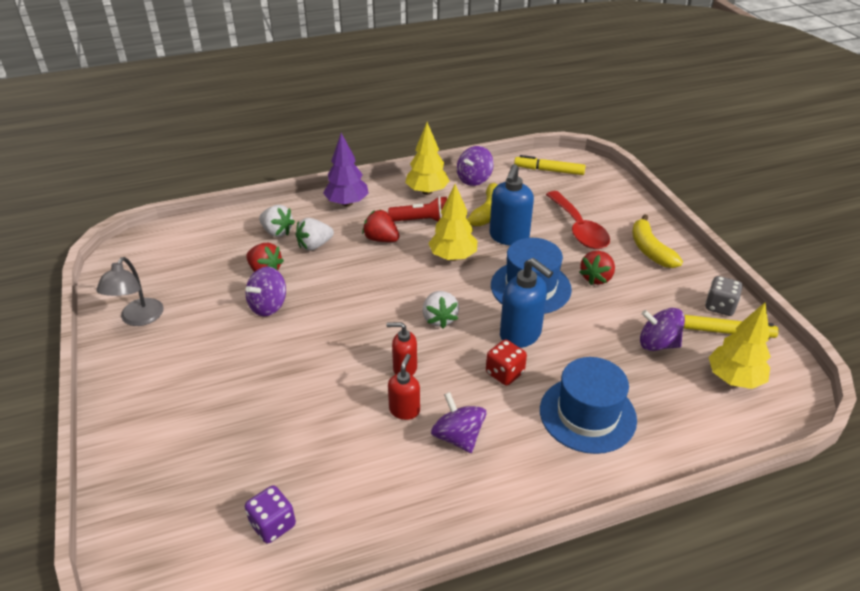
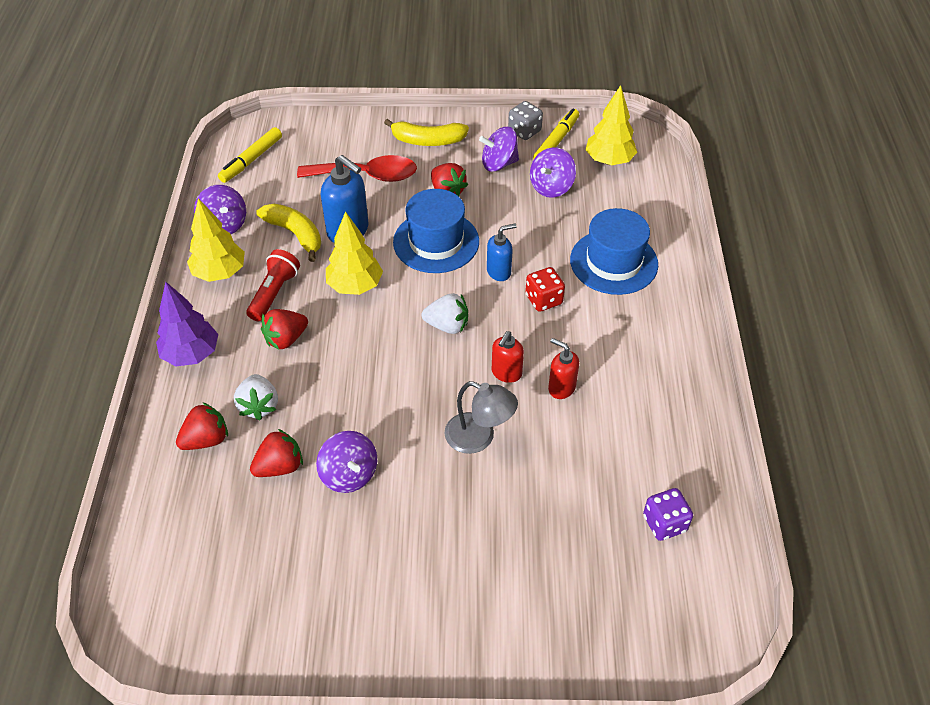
camera: 70 degrees left, 10 degrees up
(138, 319) = (301, 623): grey lamp -> grey lamp (479, 438)
(277, 232) = (206, 440): white strawberry -> red strawberry
(458, 437) = (607, 357): purple spinning top -> purple spinning top (499, 164)
(521, 335) = (499, 272): blue soap dispenser -> blue soap dispenser, size x0.61

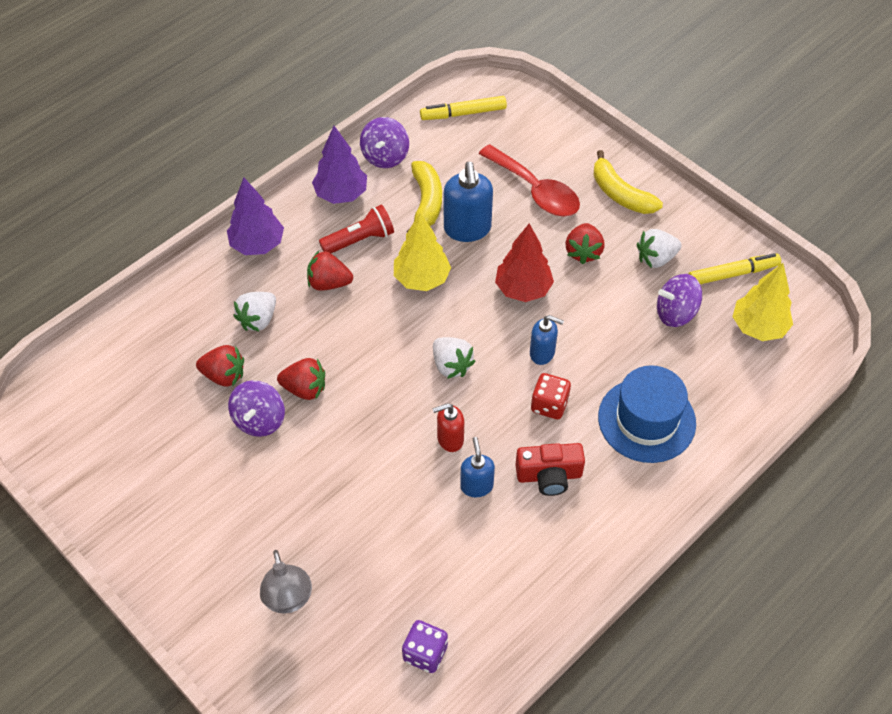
camera: 45 degrees right, 5 degrees up
(206, 440) = (201, 316): red strawberry -> red strawberry (305, 388)
(220, 273) = (341, 194): yellow tree -> purple tree
(436, 242) = (523, 289): blue hat -> red tree
(479, 438) = (373, 471): grey lamp -> grey lamp (288, 600)
(499, 164) = (656, 258): purple spinning top -> white strawberry
(524, 131) = (715, 244): grey dice -> none
(561, 388) = (476, 486): red soap dispenser -> blue soap dispenser
(598, 343) = (549, 476): none -> red camera

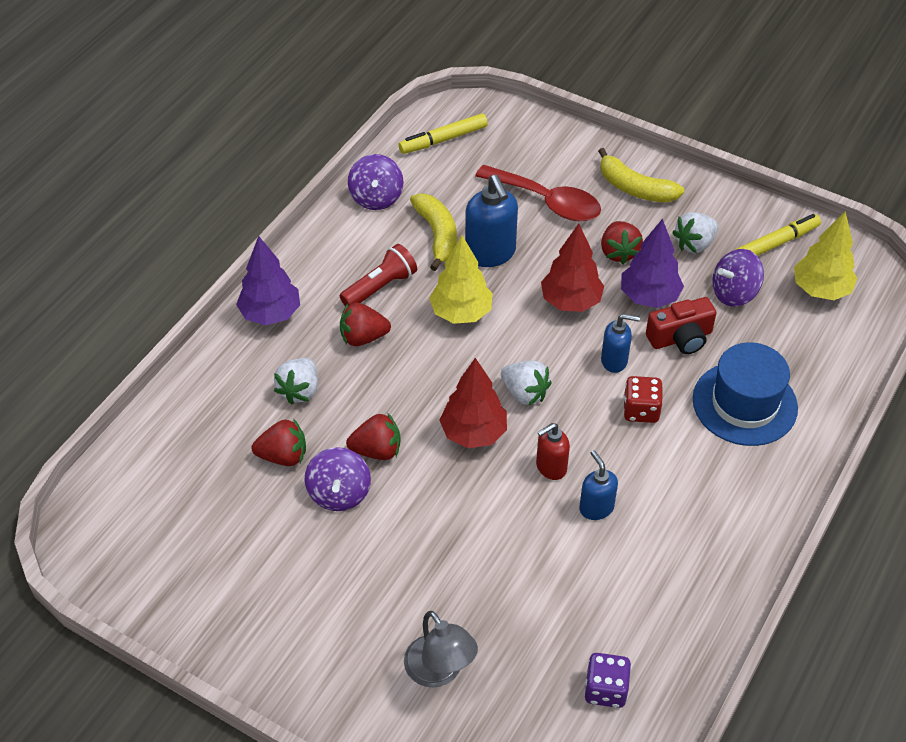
camera: 15 degrees left, 5 degrees down
(341, 194) = (343, 245): purple tree -> purple tree (649, 297)
(393, 392) = (473, 433): none -> red tree
(549, 476) = (667, 480): red camera -> red camera (680, 338)

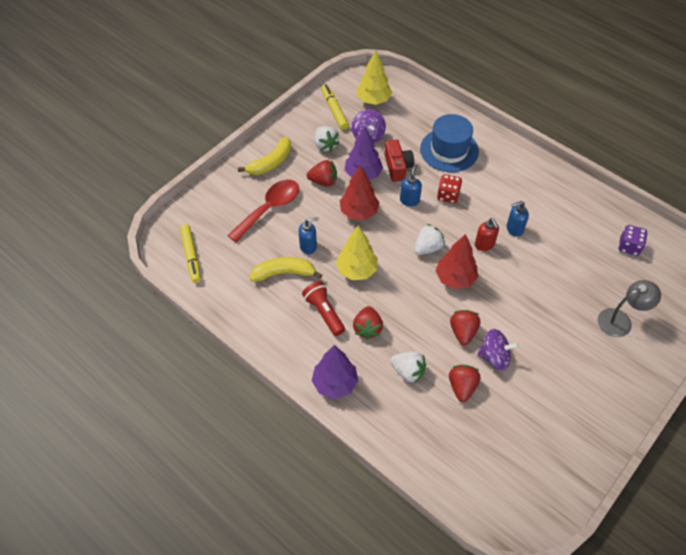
camera: 80 degrees left, 5 degrees up
(376, 197) = (237, 304): purple spinning top -> none
(490, 253) = (308, 246): blue soap dispenser -> blue soap dispenser, size x0.61

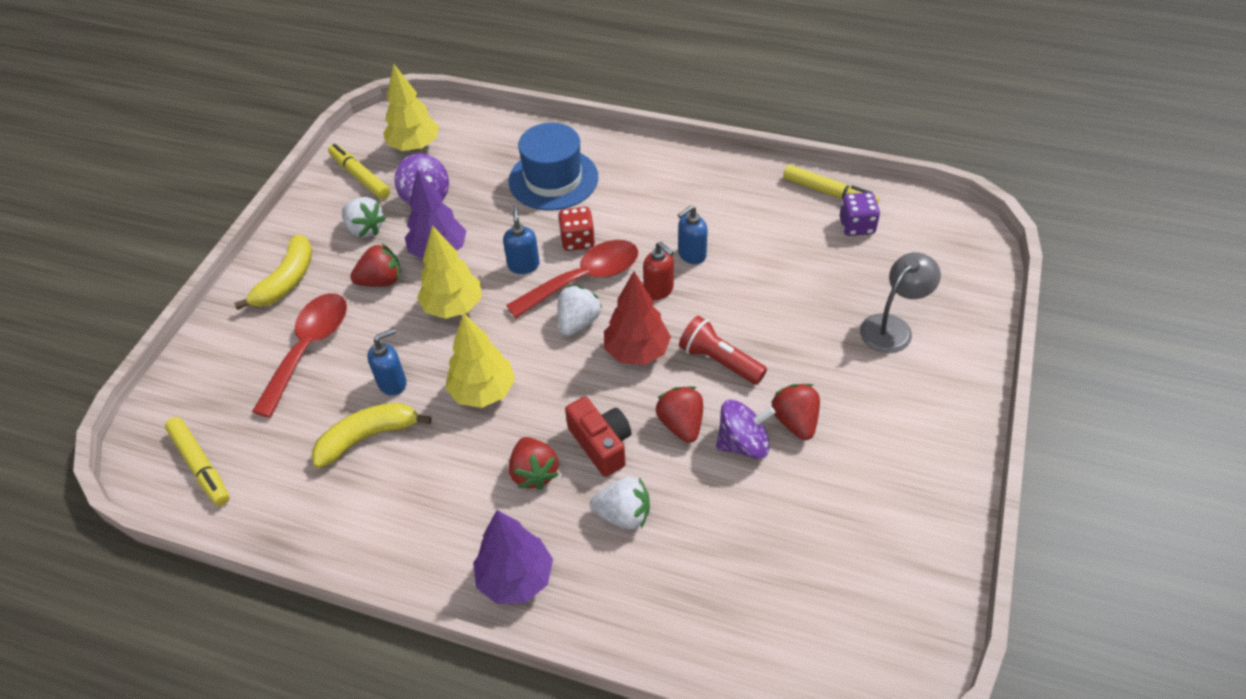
camera: 20 degrees left, 5 degrees down
(324, 313) = (456, 474): red flashlight -> red flashlight (719, 361)
(359, 212) = (453, 307): red tree -> yellow tree
(397, 167) = (487, 225): red camera -> red camera (601, 444)
(442, 222) = (584, 279): none -> red spoon
(462, 387) = (714, 506): red strawberry -> red strawberry (795, 421)
(621, 218) = (829, 193): none -> yellow marker

